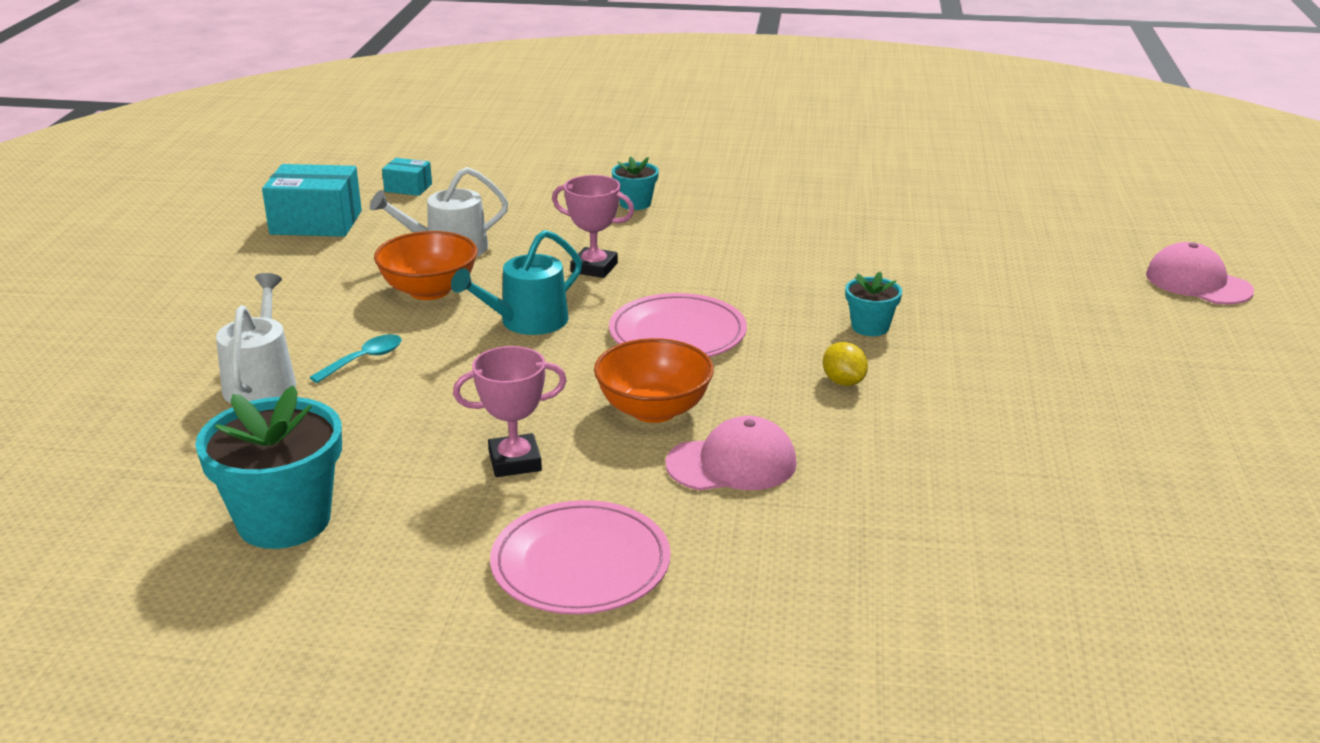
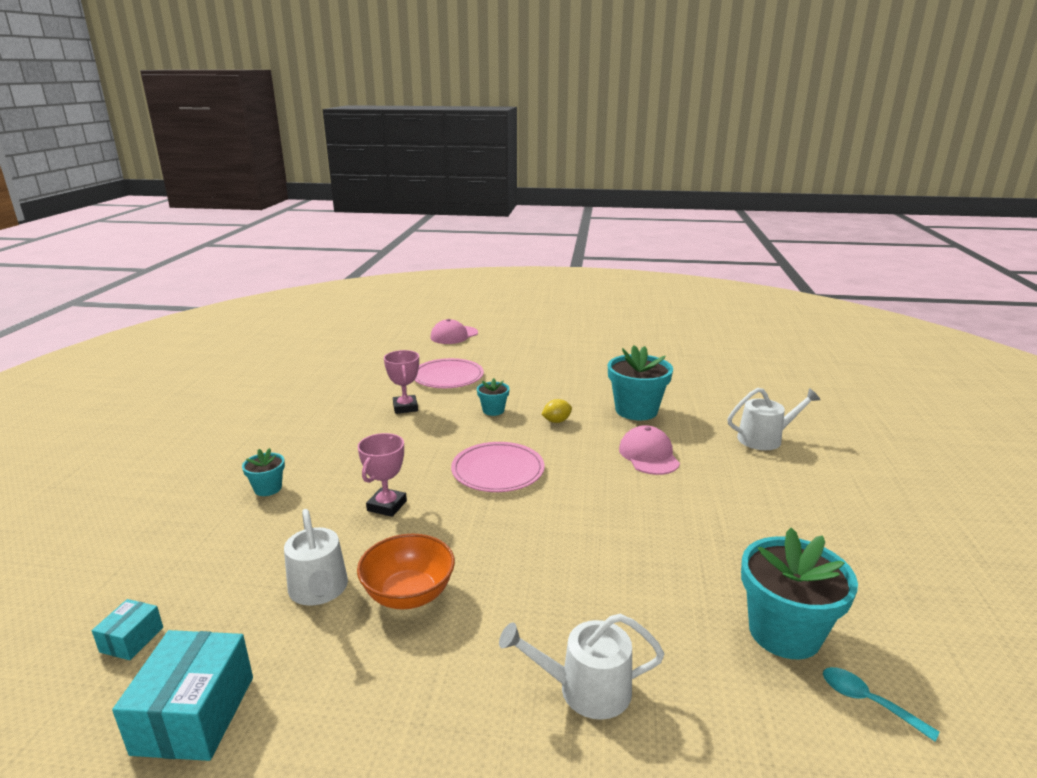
camera: 90 degrees left, 5 degrees down
(364, 359) = (539, 621): turquoise spoon -> turquoise spoon (867, 701)
(515, 461) = (671, 529): pink trophy -> pink trophy (405, 407)
(527, 322) = (476, 534): turquoise watering can -> none
(580, 563) = (762, 501): pink plate -> pink plate (448, 377)
(654, 410) = (597, 479): orange bowl -> none
(815, 614) = (764, 438): none -> white watering can
(909, 466) = (636, 410): none -> turquoise flower pot

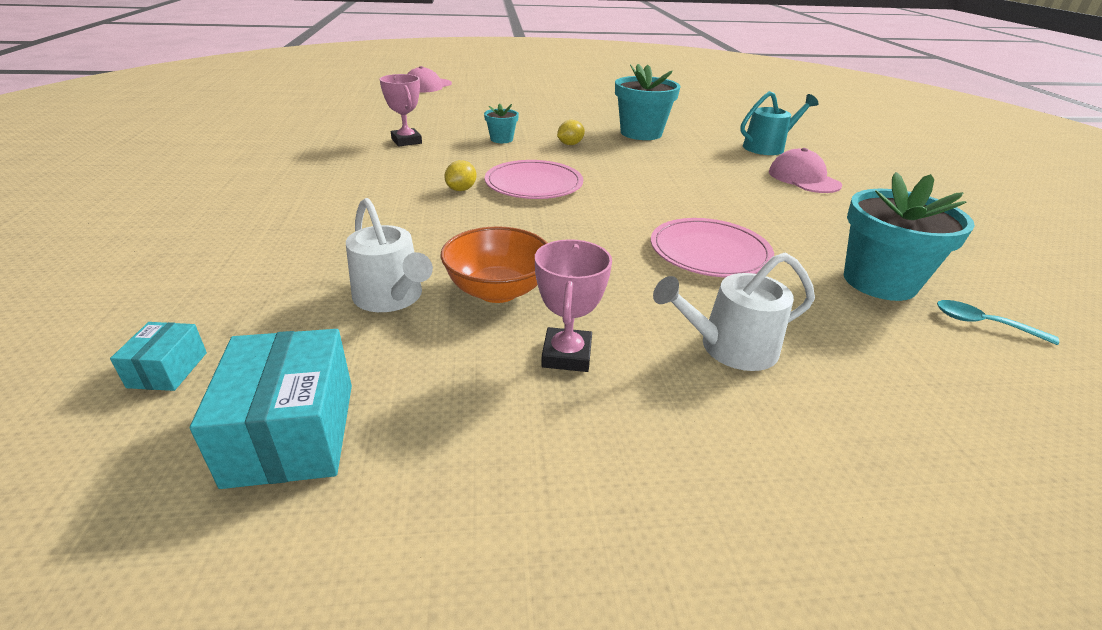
camera: 15 degrees left, 10 degrees up
(268, 488) = (281, 215): turquoise flower pot -> none
(387, 506) = (430, 220): pink trophy -> pink trophy (566, 355)
(429, 472) = (461, 189): none -> yellow lemon
(448, 377) = (439, 116): pink plate -> pink plate (709, 252)
(648, 455) = (673, 164): pink cap -> pink cap (803, 178)
(764, 438) = (767, 147): white watering can -> turquoise watering can

